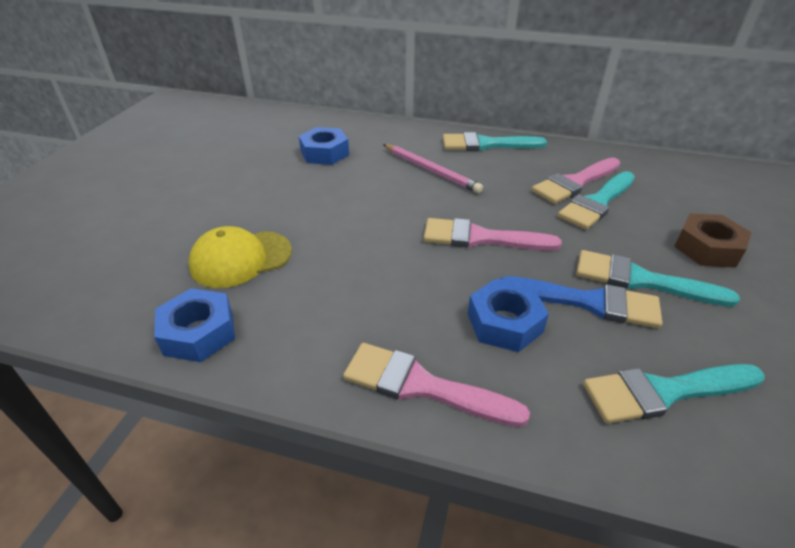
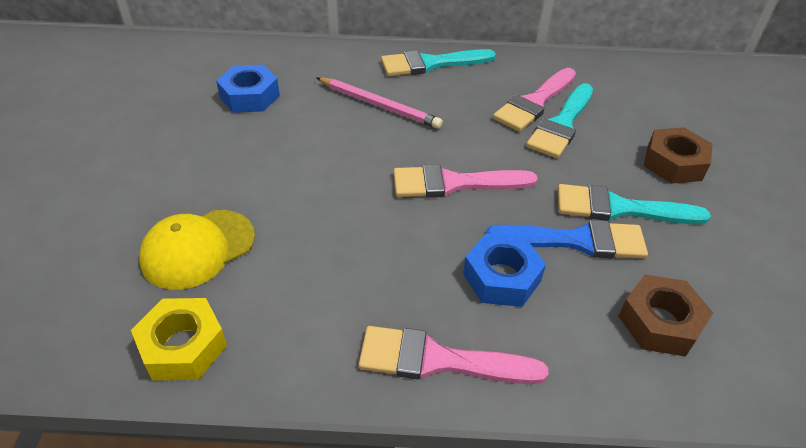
camera: 15 degrees left, 5 degrees up
(199, 333) = (183, 346): blue nut -> yellow nut
(663, 392) = (660, 322): turquoise brush -> brown nut

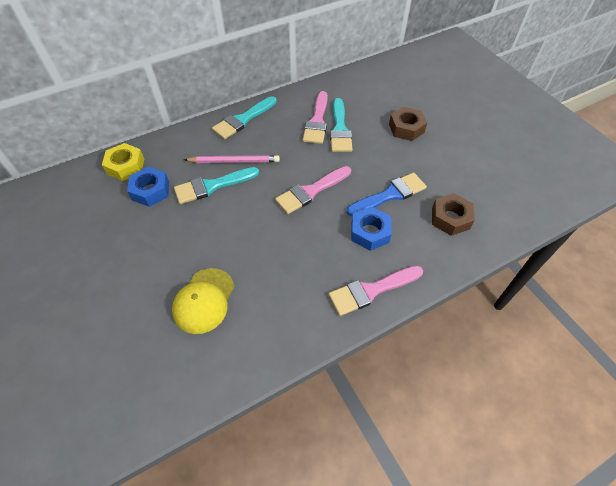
camera: 30 degrees left, 10 degrees up
(183, 346) = (243, 356): yellow nut -> yellow nut (125, 166)
(619, 208) = (398, 166): turquoise brush -> turquoise brush (212, 186)

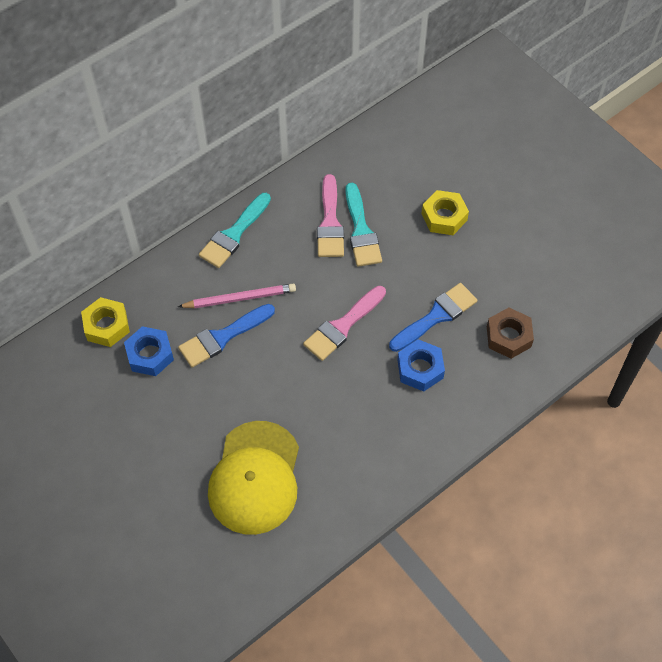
camera: 10 degrees left, 5 degrees up
(204, 300) = (255, 478): yellow cap -> yellow cap, size x1.52
(212, 186) = (222, 337): turquoise brush -> blue brush
(371, 290) = (431, 437): pink brush -> none
(406, 128) = (444, 217): brown nut -> yellow nut

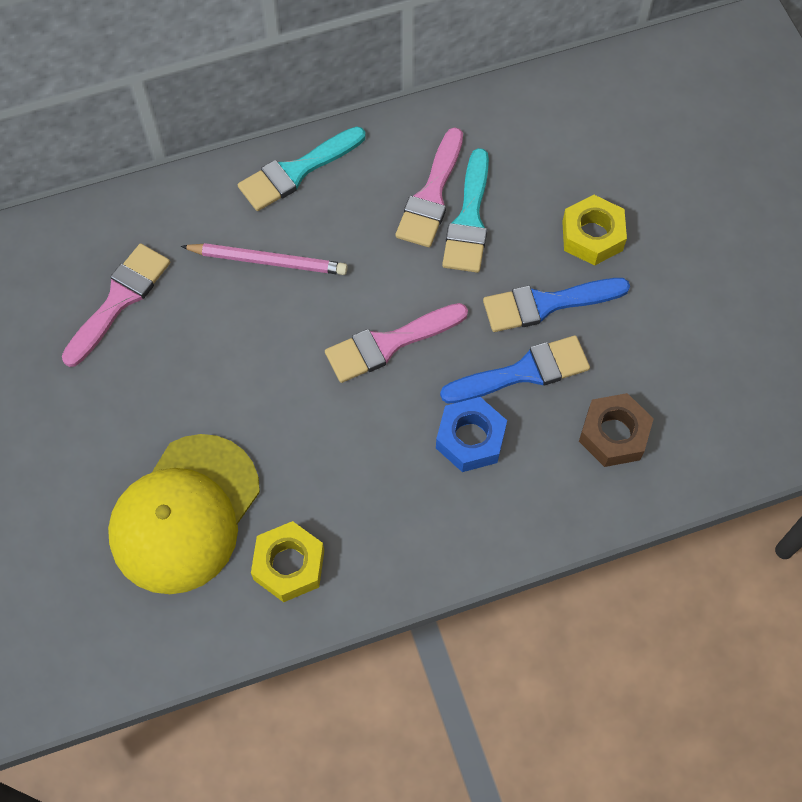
camera: 20 degrees right, 5 degrees up
(106, 326) = (81, 243): yellow nut -> yellow nut (289, 565)
(150, 355) = (119, 300): blue nut -> pink brush
(222, 337) = (223, 306): blue brush -> blue brush (546, 304)

